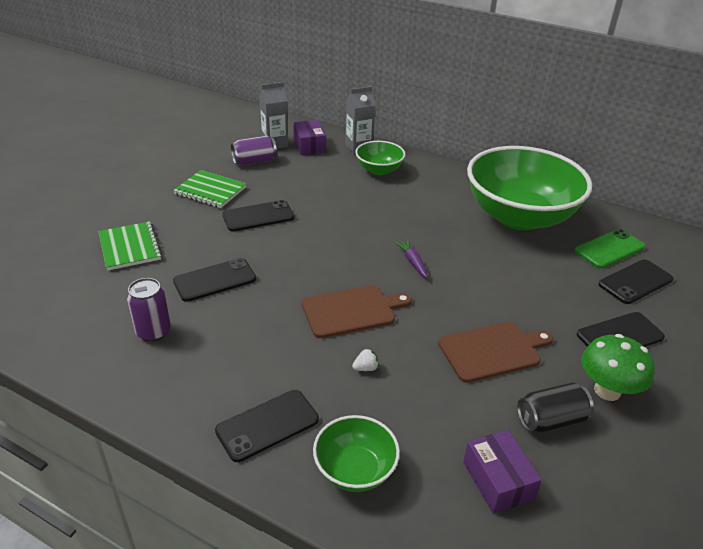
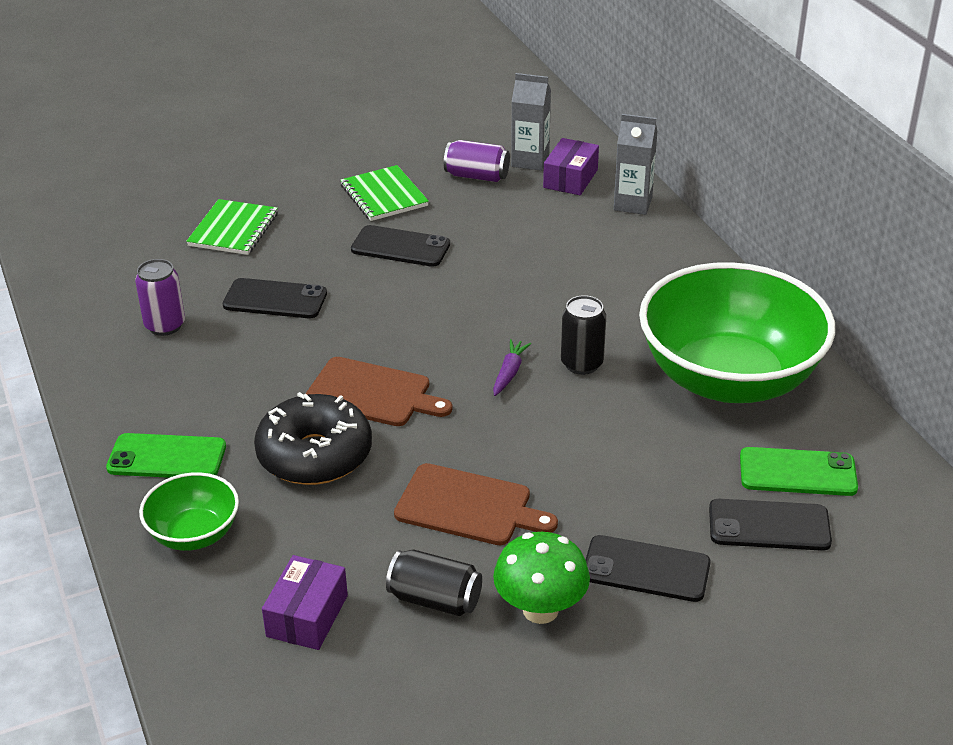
camera: 40 degrees right, 0 degrees up
(267, 425) = (167, 457): black phone -> green phone
(365, 368) = (315, 455): white strawberry -> black donut
(379, 170) = (620, 244): green bowl -> none
(442, 240) = (582, 364): none -> black can

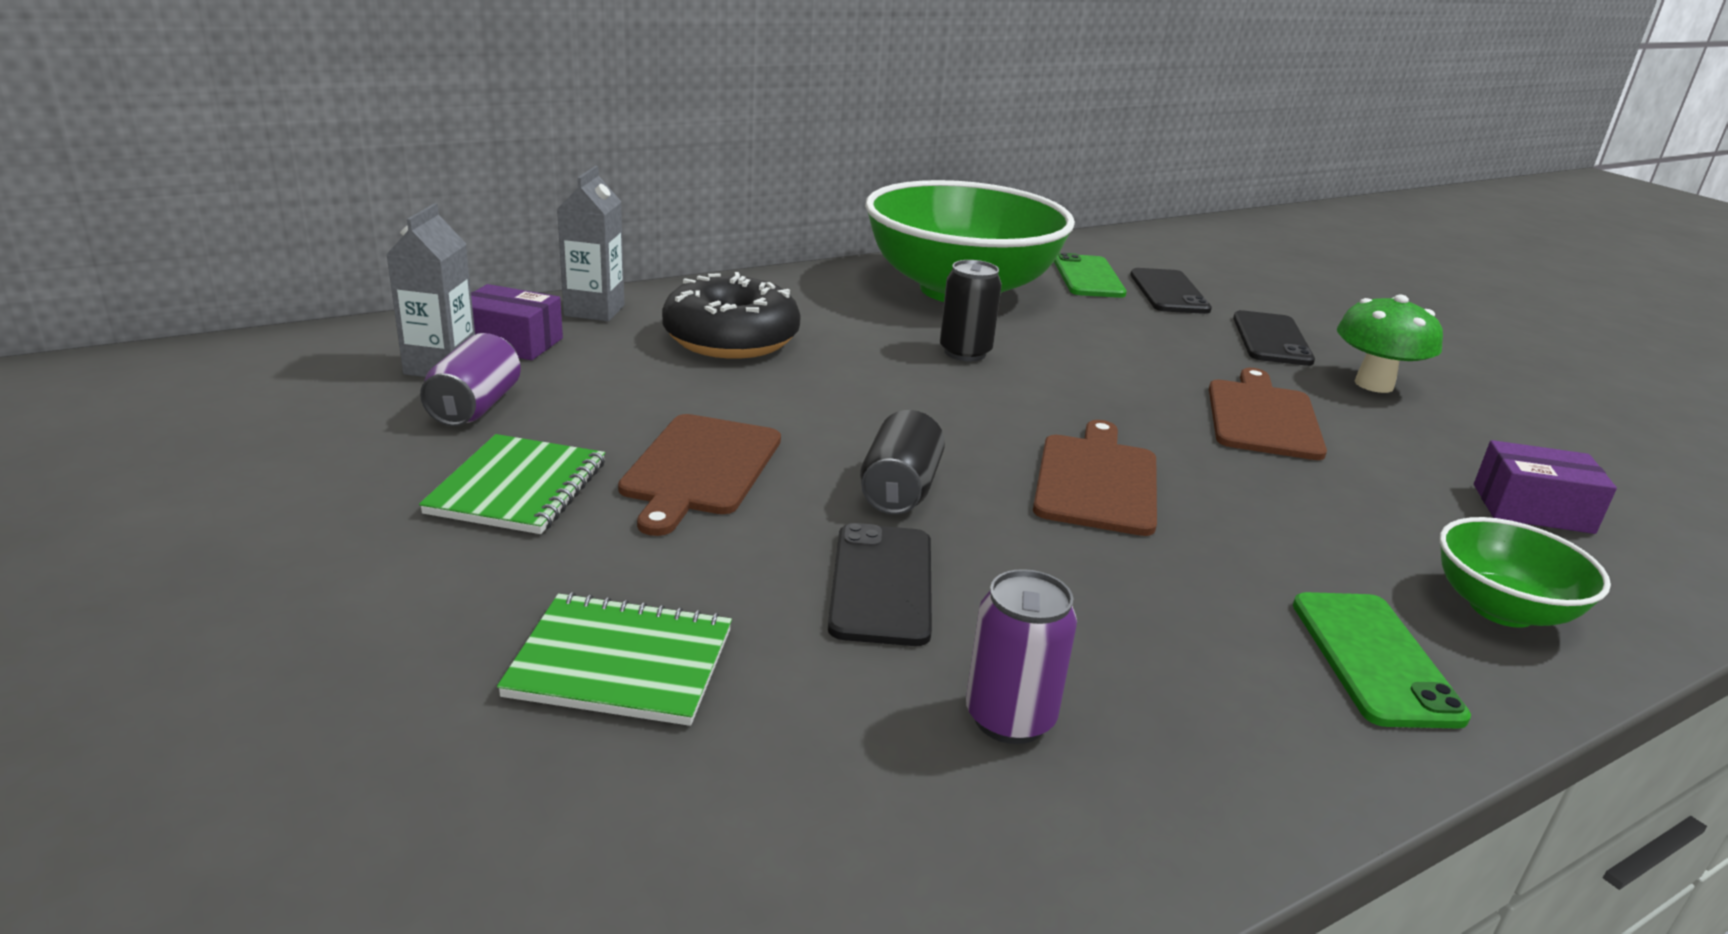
camera: 100 degrees left, 10 degrees down
(315, 455) = (1257, 519): black donut -> black donut (731, 339)
(384, 196) = (518, 488): green notebook -> green notebook turned 45 degrees counterclockwise
(400, 247) = (700, 468): black phone -> brown cutting board
(435, 599) = (1420, 435): black can -> black can (900, 490)
(509, 373) = (1002, 392): purple carrot -> none

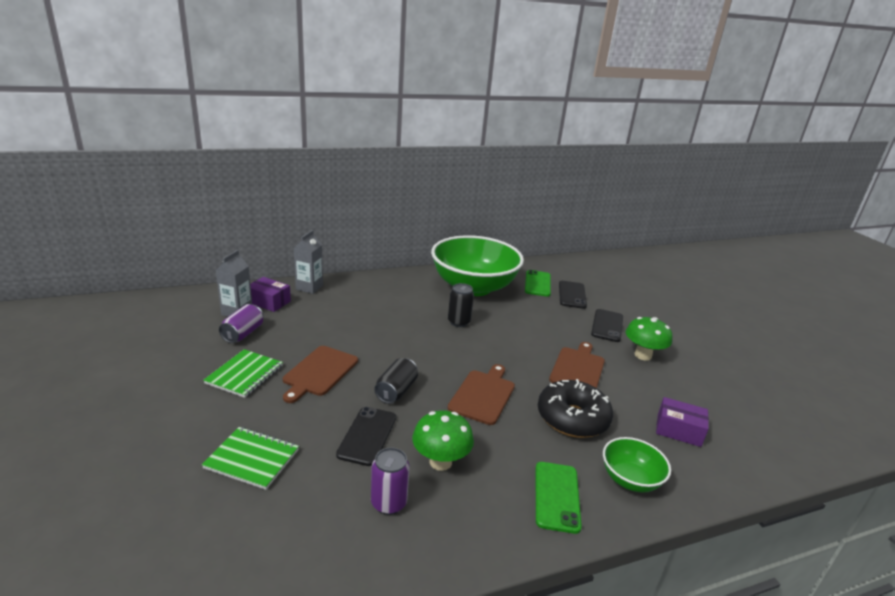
camera: 10 degrees right, 0 degrees up
(731, 339) = (360, 307): black donut -> black donut (572, 418)
(1080, 619) = (440, 462): none -> green mushroom

